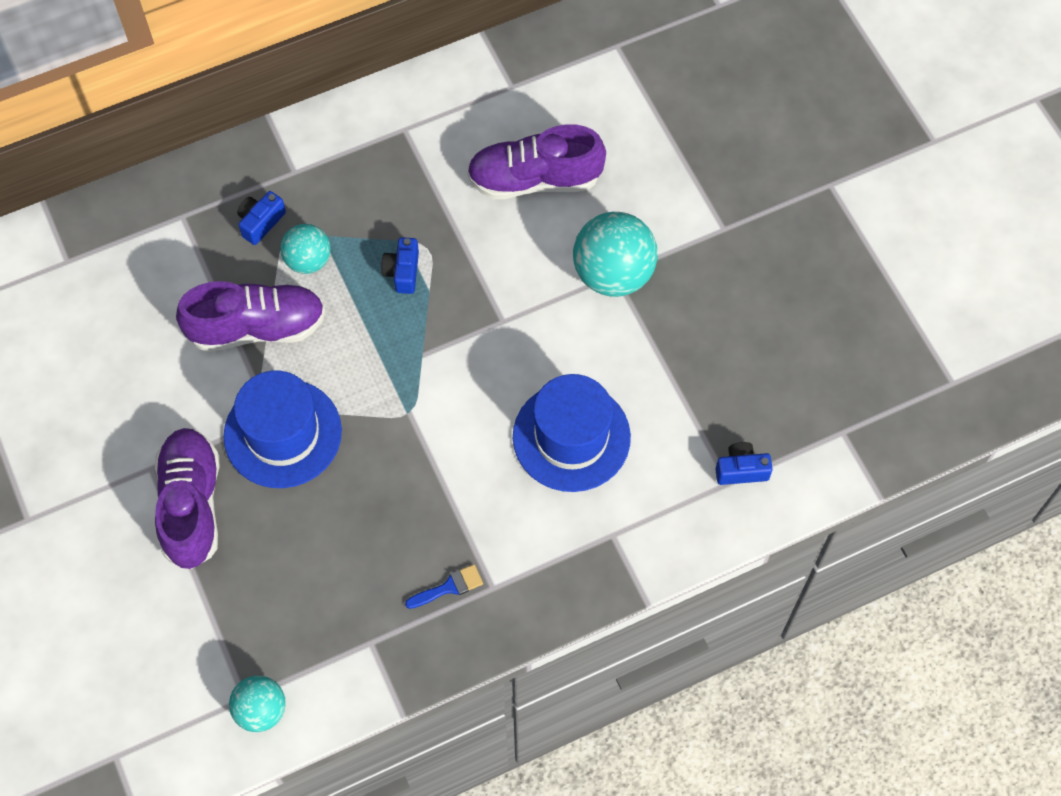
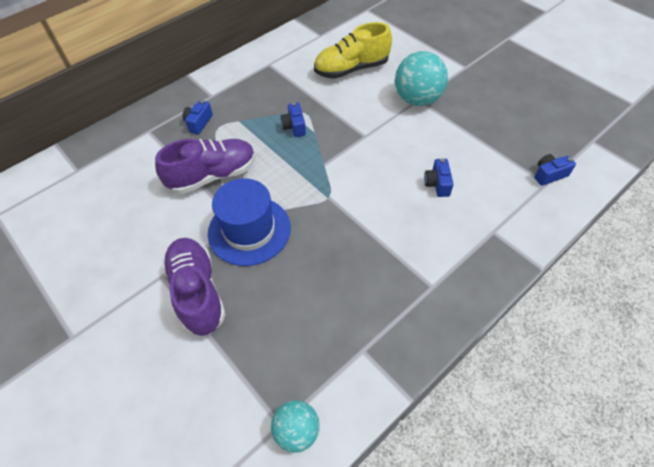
camera: 15 degrees left, 10 degrees down
(308, 260) = (234, 134): turquoise ball -> none
(449, 587) = (402, 295): blue brush -> none
(534, 179) = (351, 69): purple shoe -> yellow shoe
(571, 437) = (437, 184): blue hat -> blue camera

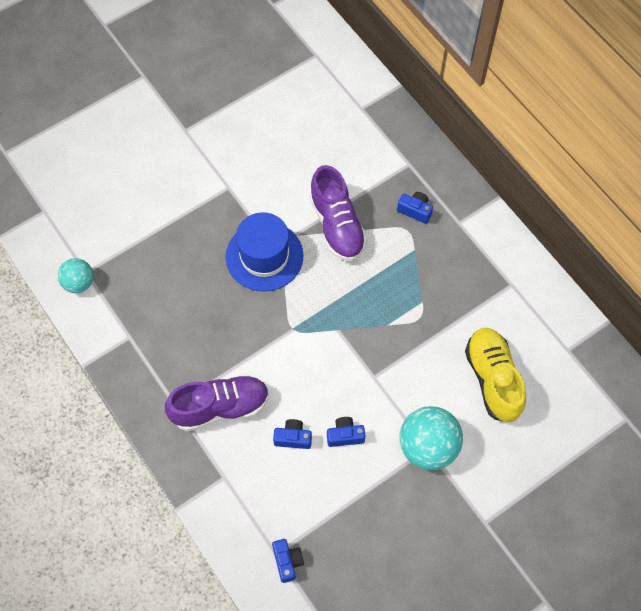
camera: 95 degrees right, 10 degrees up
(197, 292) = (207, 215): purple shoe -> purple shoe (220, 407)
(294, 126) = (397, 305): blue camera -> blue camera (345, 435)

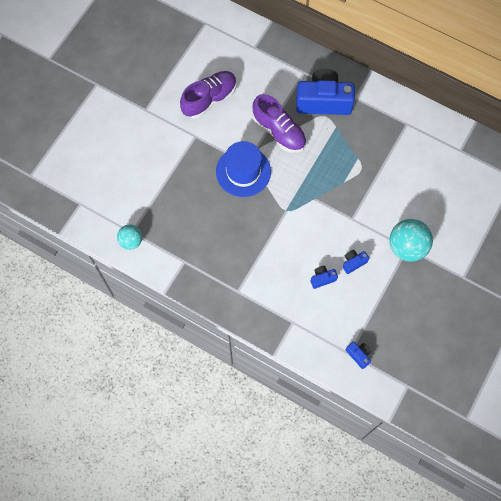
camera: 25 degrees left, 5 degrees up
(220, 407) = (267, 280): purple shoe -> purple shoe (209, 99)
(415, 211) = (323, 101): blue camera -> blue camera, size x2.33
(493, 379) = (425, 188): yellow shoe -> none

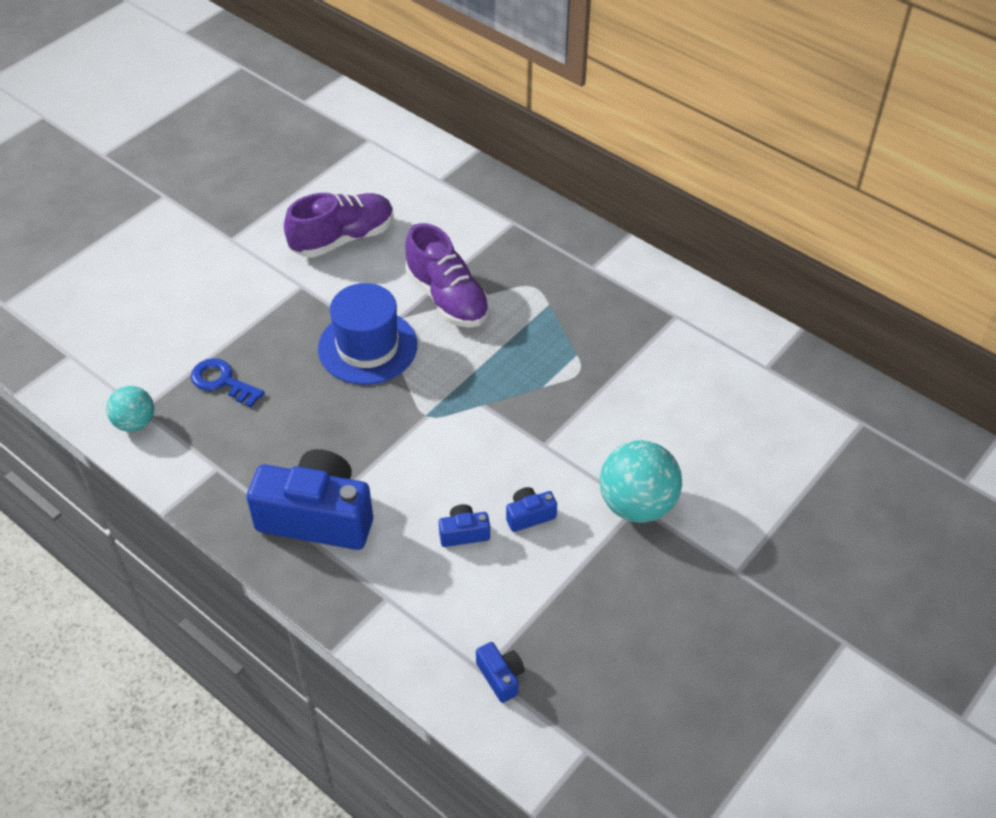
camera: 10 degrees right, 20 degrees down
(170, 207) = (222, 381): none -> blue key
(323, 101) = (536, 266): blue camera -> blue camera (317, 517)

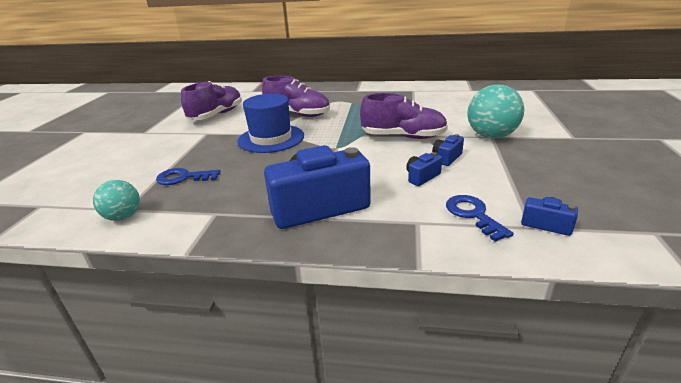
camera: 30 degrees left, 20 degrees down
(449, 621) = (473, 214): none -> blue key
(527, 439) = (403, 137): none -> purple shoe

